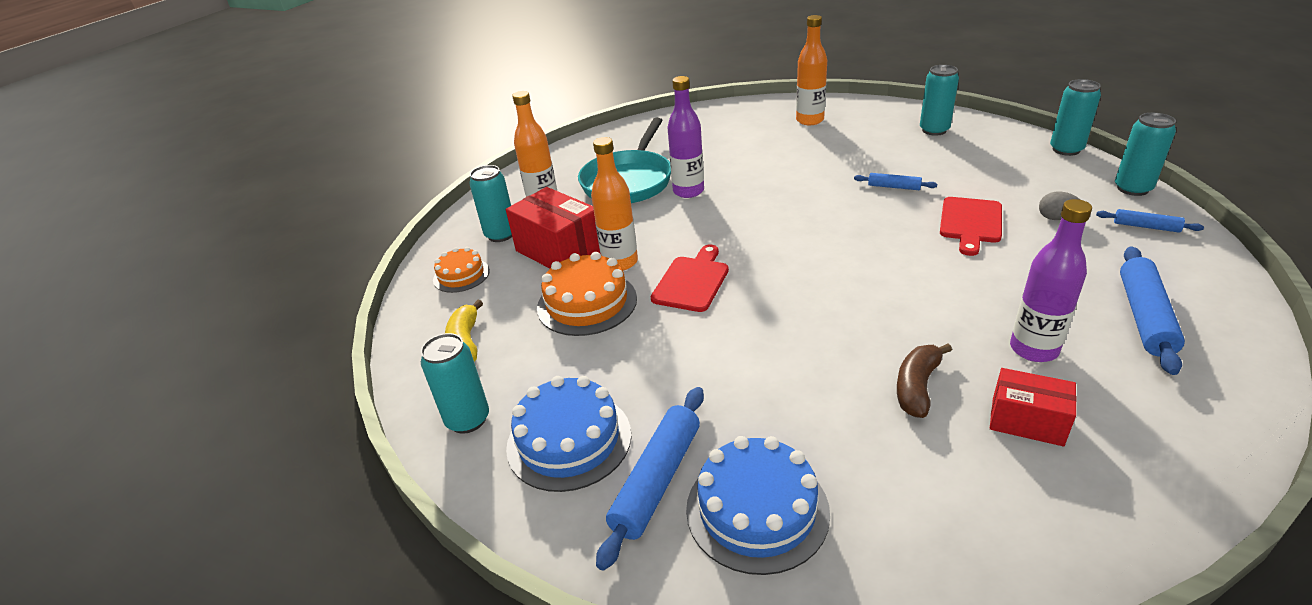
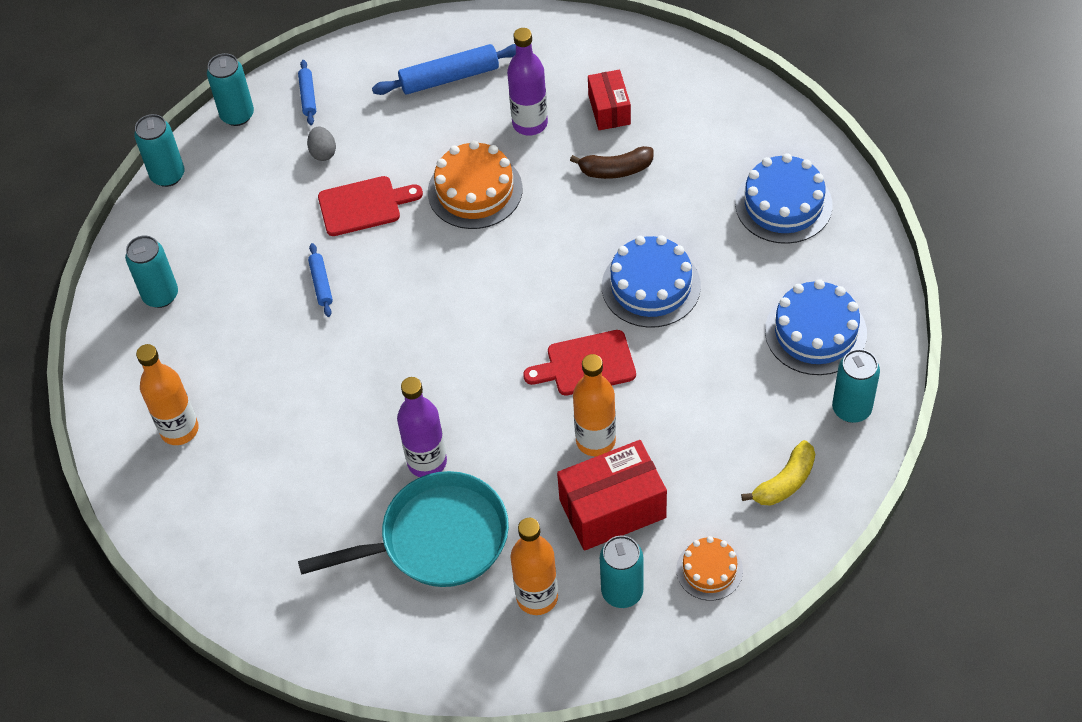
camera: 125 degrees left, 20 degrees up
(559, 251) = (612, 509): red box -> red box turned 60 degrees clockwise
(587, 303) = (671, 426): orange cake -> orange cake (475, 190)
(657, 480) = (804, 263): blue rolling pin -> none
(737, 349) = (651, 286): none -> blue cake

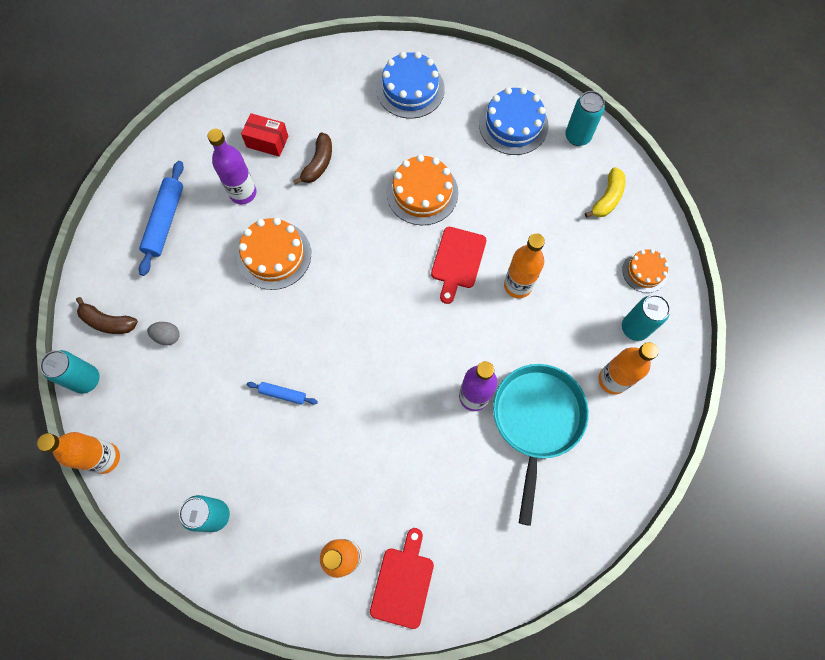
camera: 65 degrees left, 15 degrees up
(168, 175) = (105, 458): turquoise can -> orange bottle
(308, 96) = (108, 322): blue rolling pin -> brown banana
(364, 206) = (235, 332): red cutting board -> red cutting board (403, 583)
(612, 509) = (573, 302): red box -> none
(651, 286) = (422, 192): blue cake -> orange cake
(785, 482) = (607, 198): yellow banana -> yellow banana turned 45 degrees clockwise

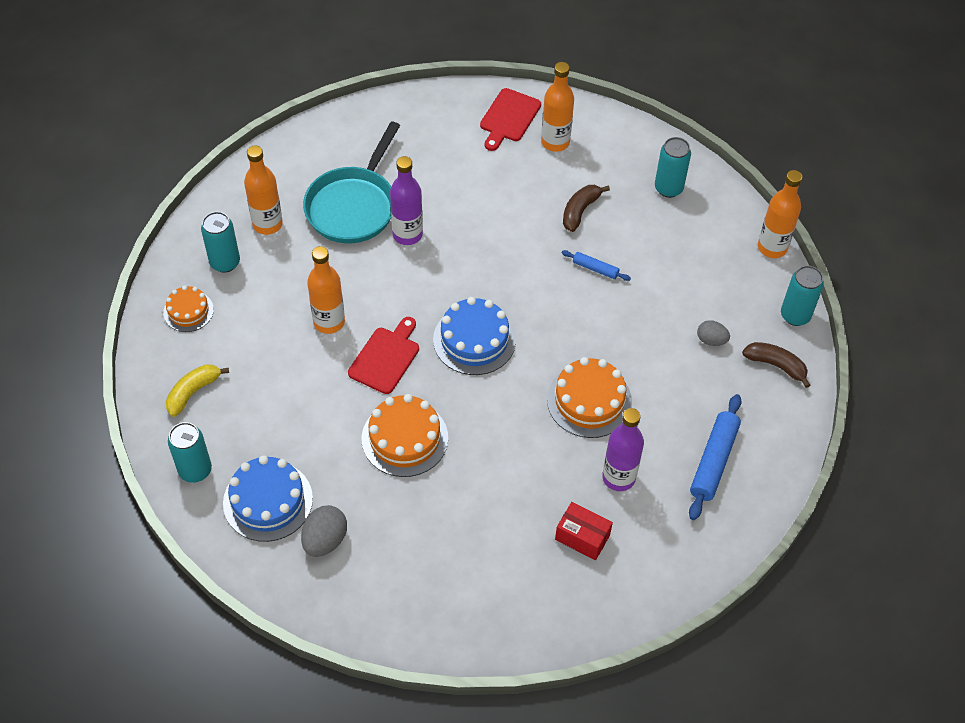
camera: 170 degrees left, 15 degrees down
(318, 163) = (522, 496): brown banana -> brown banana (580, 211)
(410, 89) = (384, 575): blue cake -> blue cake (474, 340)
(460, 104) = (325, 540): none -> grey egg

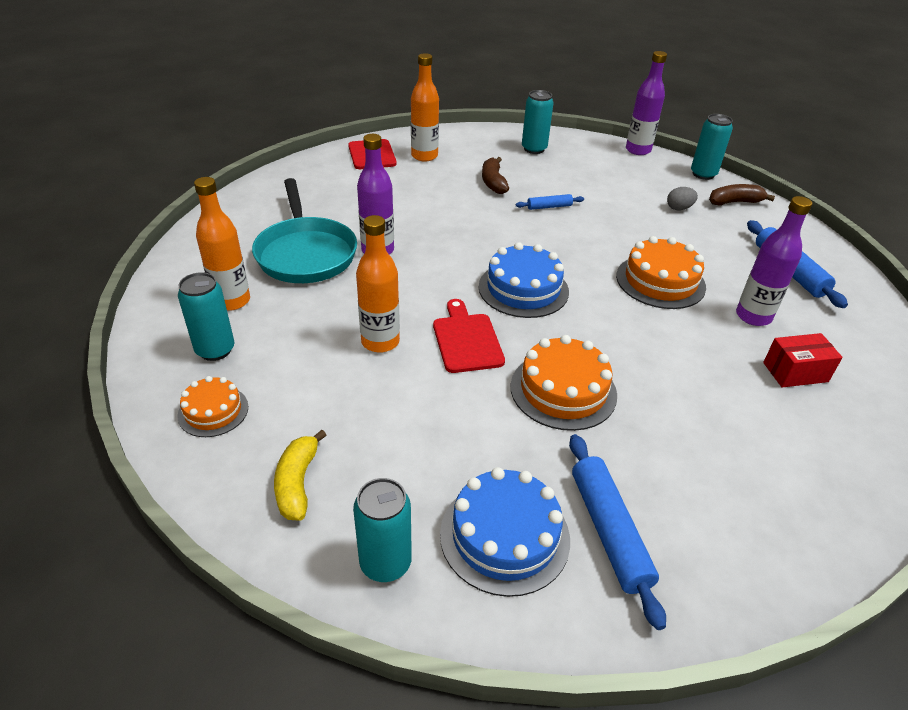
camera: 40 degrees left, 15 degrees down
(325, 540) = (609, 531): grey egg -> blue rolling pin
(772, 247) = (638, 150): orange bottle -> purple bottle

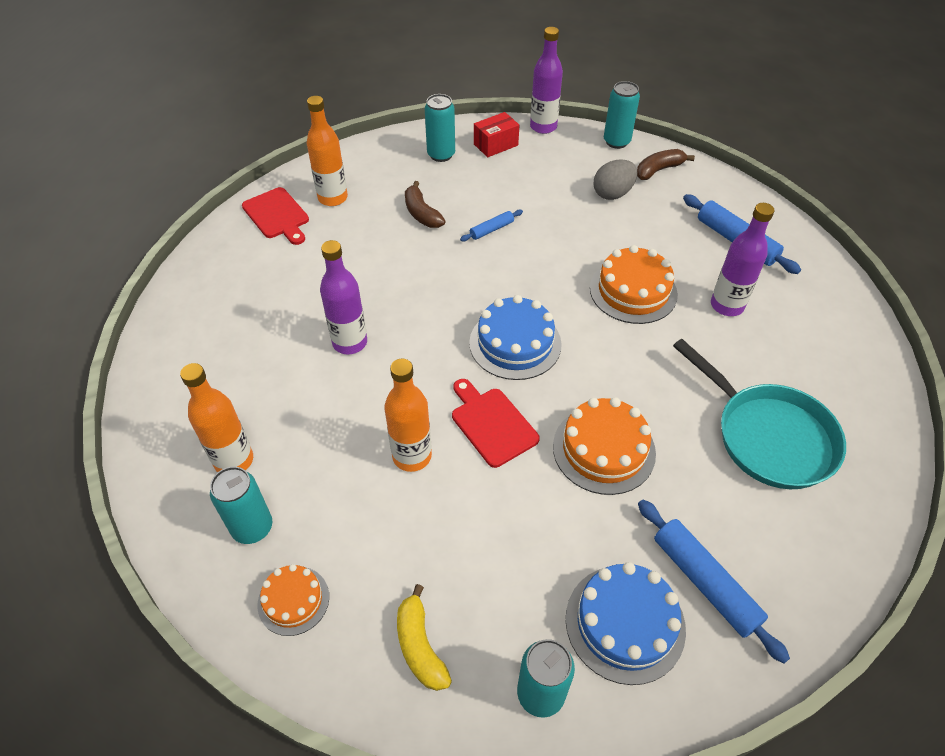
camera: 20 degrees left, 10 degrees up
(305, 253) = (277, 372): turquoise pan -> turquoise pan (768, 436)
(679, 208) = (612, 193): grey egg -> grey egg, size x1.55
(795, 372) = (783, 357): red box -> red box (495, 145)

